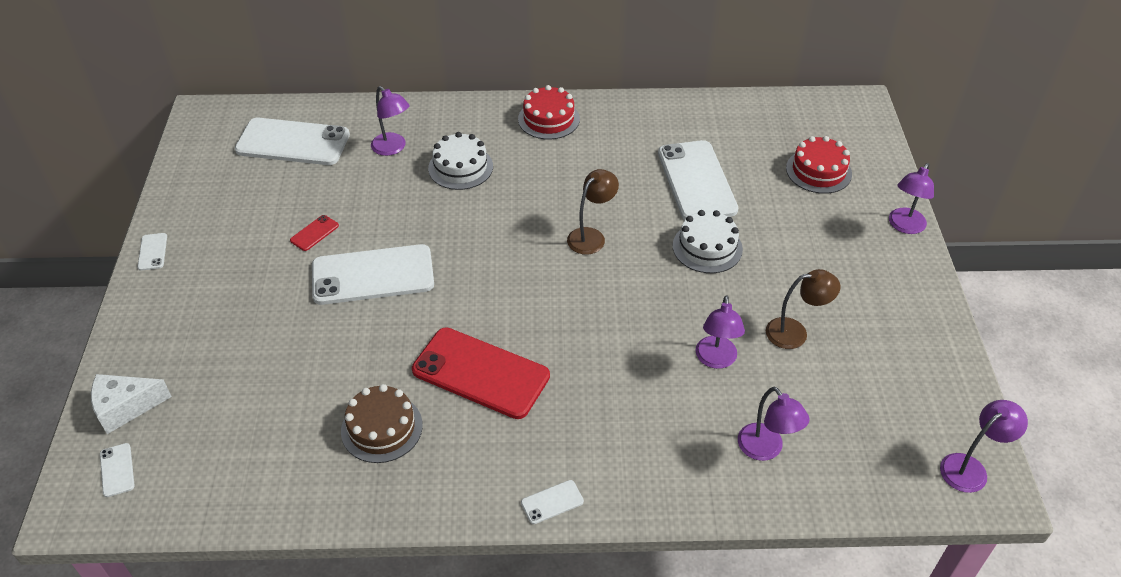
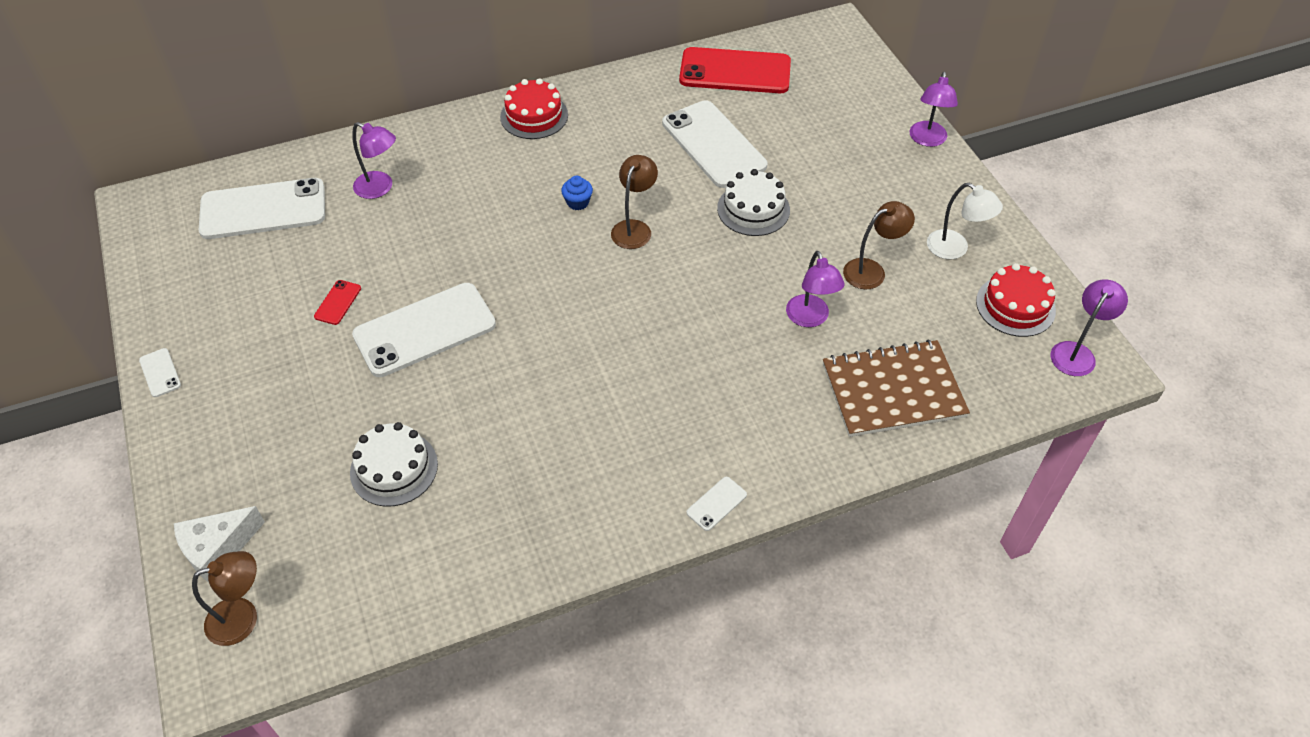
camera: 20 degrees left, 5 degrees up
(117, 470) = (243, 617): white phone -> brown lamp
(382, 428) = (511, 484): brown cake -> none
(460, 167) = (464, 190): white cake -> white cake (394, 468)
(481, 373) = (587, 398): red phone -> red phone (735, 71)
(552, 201) = (578, 202): none -> blue cupcake
(766, 449) = (893, 391): purple lamp -> brown notebook
(818, 171) = (826, 105): red cake -> red cake (1015, 306)
(887, 334) = (955, 249): none -> white lamp

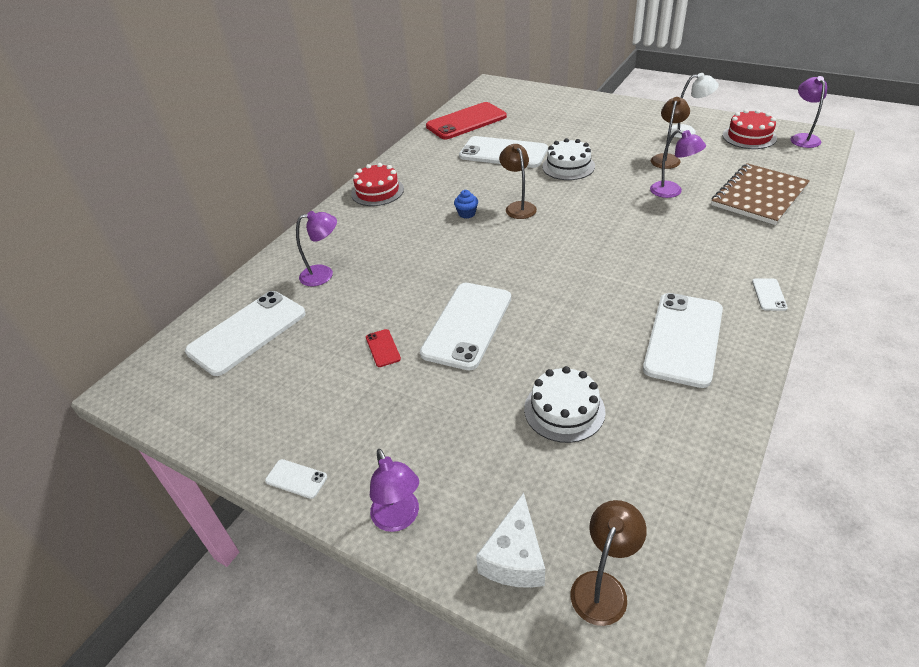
camera: 35 degrees left, 10 degrees down
(574, 484) = (683, 339): none -> white phone
(927, 140) = (605, 102): purple lamp -> purple lamp (399, 519)

